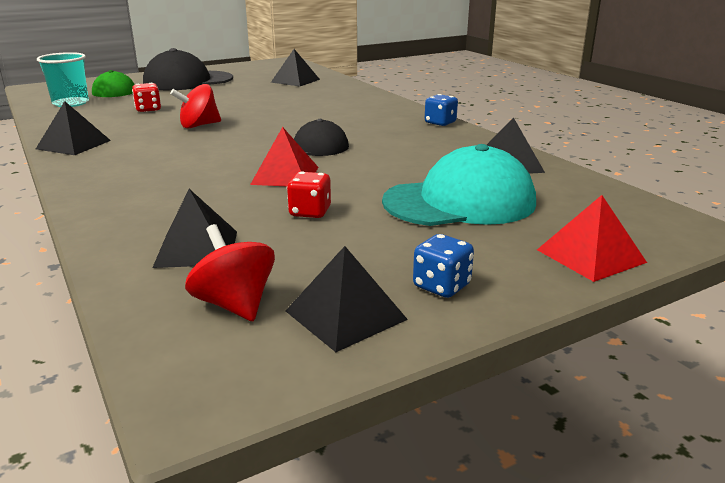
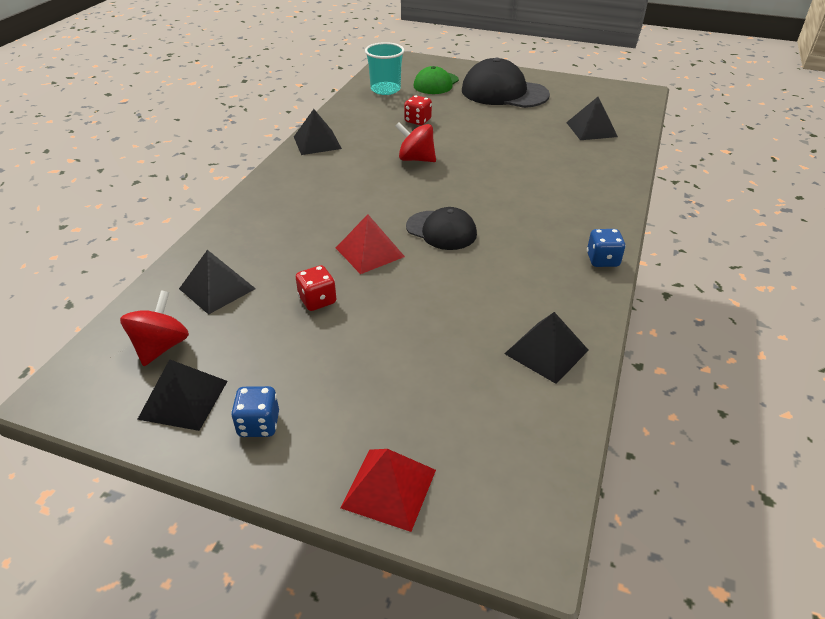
camera: 50 degrees right, 15 degrees up
(460, 202) = (420, 363): turquoise cap -> none

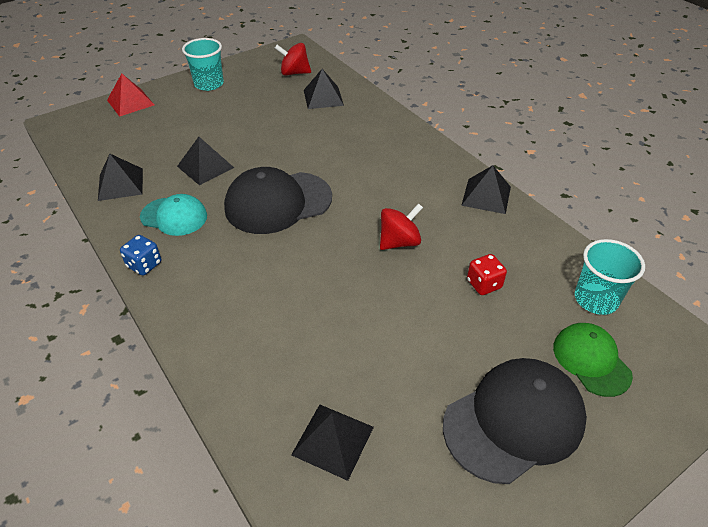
camera: 125 degrees right, 5 degrees up
(161, 347) = (294, 73): red spinning top -> red spinning top turned 135 degrees clockwise
(183, 399) = (250, 71): black pyramid -> black pyramid (205, 167)
(259, 424) = (209, 84): blue dice -> turquoise cup
(317, 300) = (270, 125): red dice -> none
(369, 252) = (292, 160): red pyramid -> none
(441, 230) = (278, 202): black cap -> black cap, size x1.64
(535, 279) = (174, 216): none -> turquoise cap

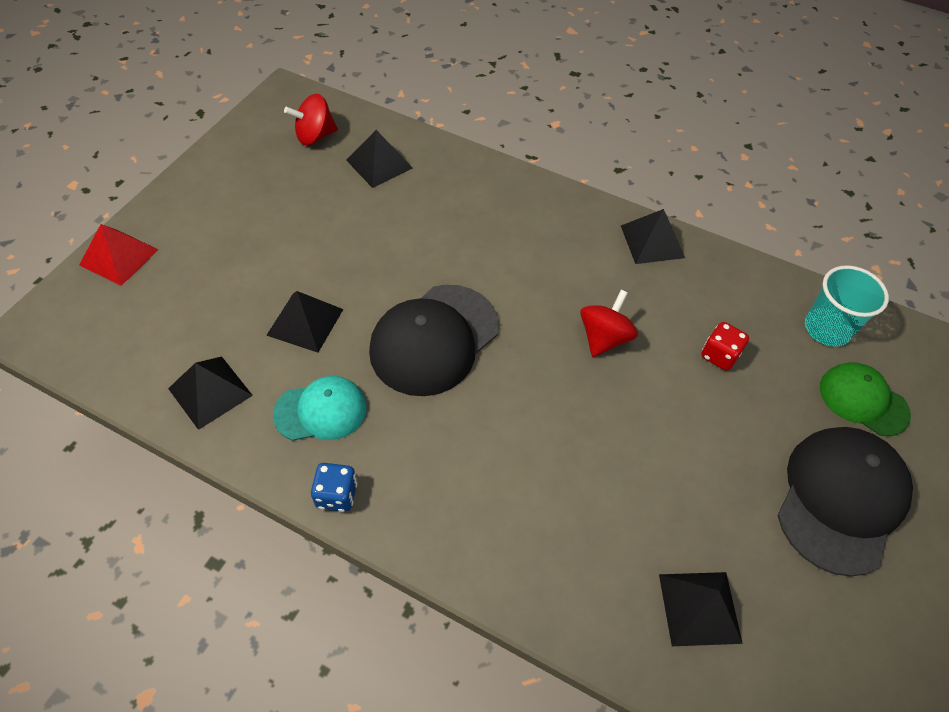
camera: 30 degrees left, 10 degrees up
(209, 84) = (211, 190): turquoise cup -> none

